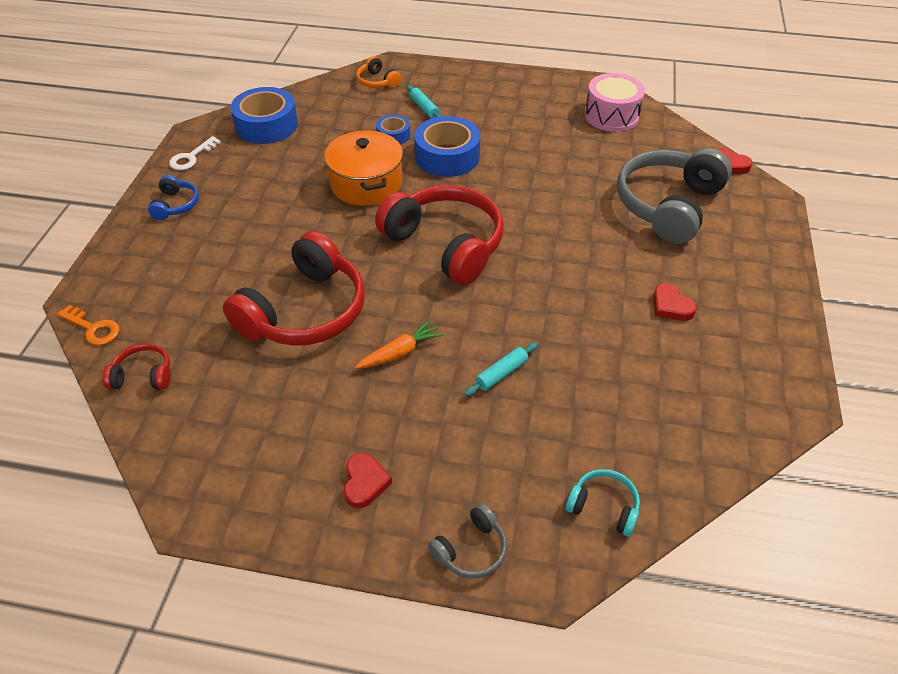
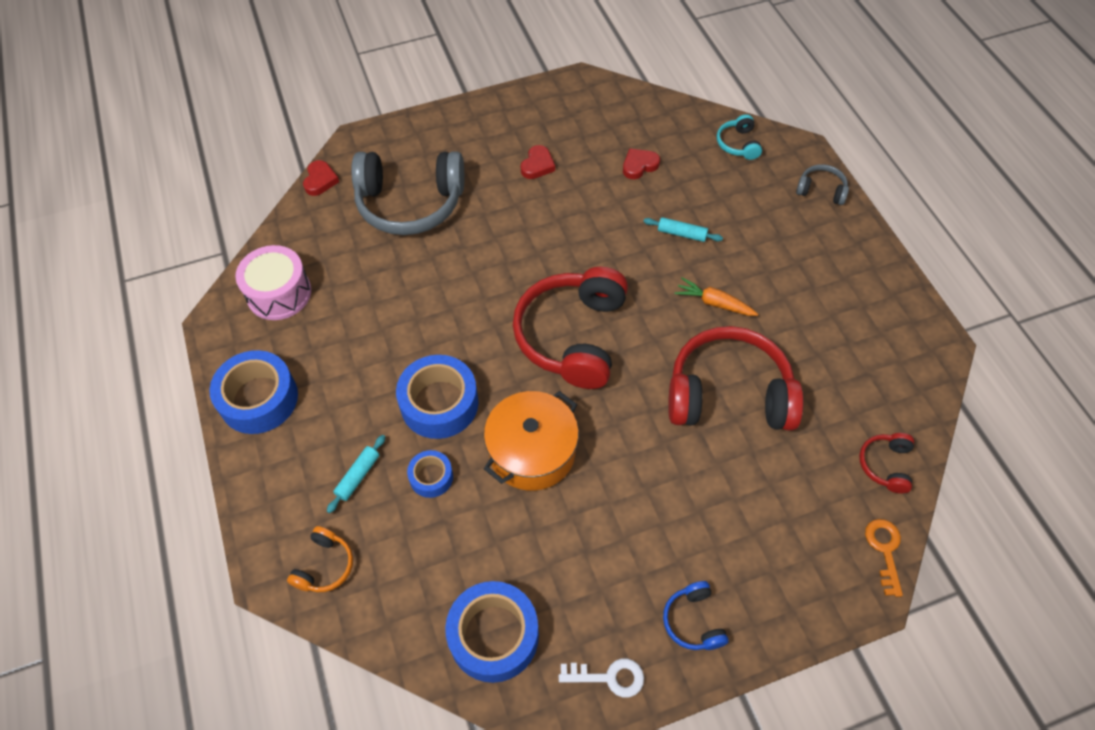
camera: 120 degrees left, 10 degrees up
(143, 375) = (885, 465): red headphones -> red headphones turned 45 degrees clockwise
(175, 205) = (693, 621): blue headphones -> blue headphones turned 75 degrees counterclockwise
(365, 482) = (830, 263): red heart -> red heart (639, 165)
(521, 87) = (259, 399): none -> blue tape

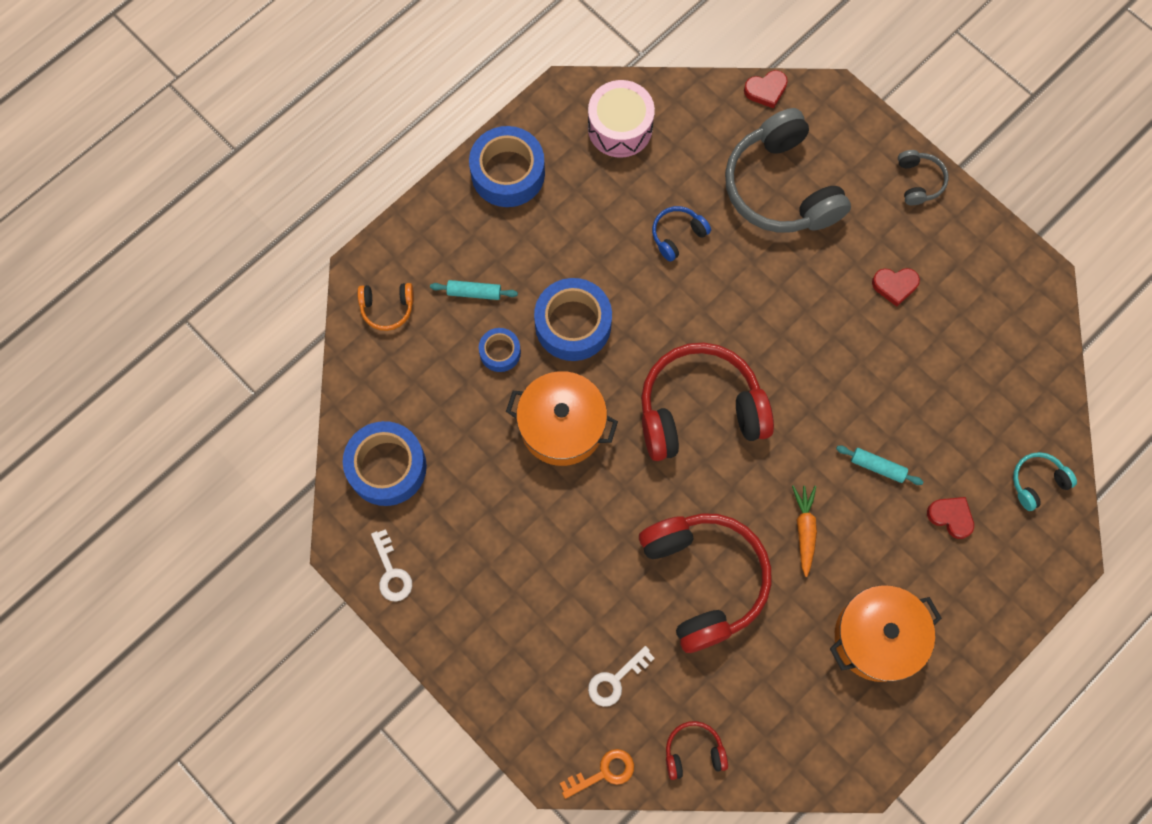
camera: 65 degrees right, 15 degrees up
(639, 165) = (949, 389): red heart -> red heart (951, 517)
(682, 234) = (877, 467): turquoise rolling pin -> turquoise rolling pin turned 60 degrees counterclockwise
(693, 621) = (466, 624): blue headphones -> blue headphones (677, 235)
(797, 504) = (615, 680): none -> white key
(821, 190) = (1015, 594): grey headphones -> grey headphones (919, 181)
(825, 289) = (877, 637): none -> orange pot

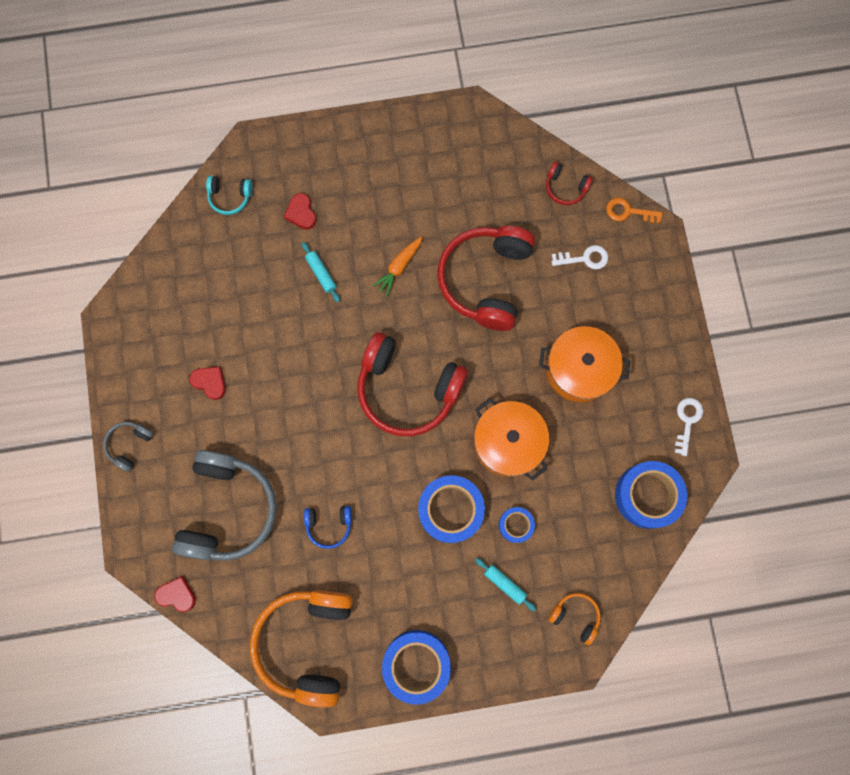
camera: 145 degrees left, 5 degrees up
(620, 128) = (307, 642): pink drum -> orange headphones
(877, 637) = (404, 176): orange pot -> orange pot (579, 369)

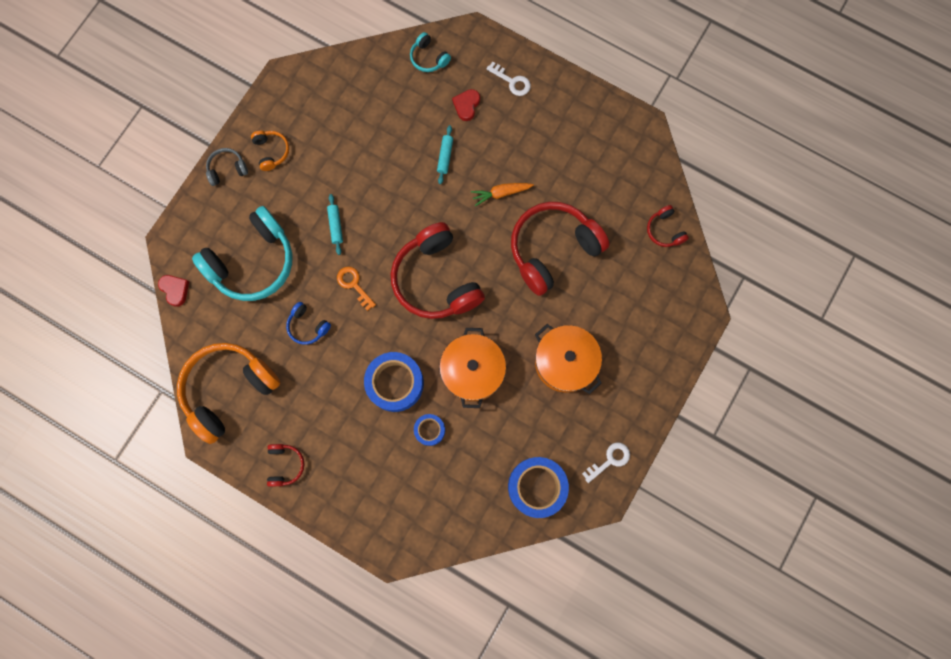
camera: 40 degrees right, 0 degrees up
(210, 382) = (312, 170): red heart -> none
(228, 509) = (253, 262): grey headphones -> turquoise headphones
(416, 664) = (285, 465): blue tape -> red headphones
(504, 584) = (388, 462): turquoise rolling pin -> turquoise rolling pin (335, 226)
(575, 616) = (416, 524): orange headphones -> orange headphones (271, 152)
(584, 258) = (635, 290): white key -> white key (512, 81)
(628, 212) = (695, 282): orange key -> orange key (354, 285)

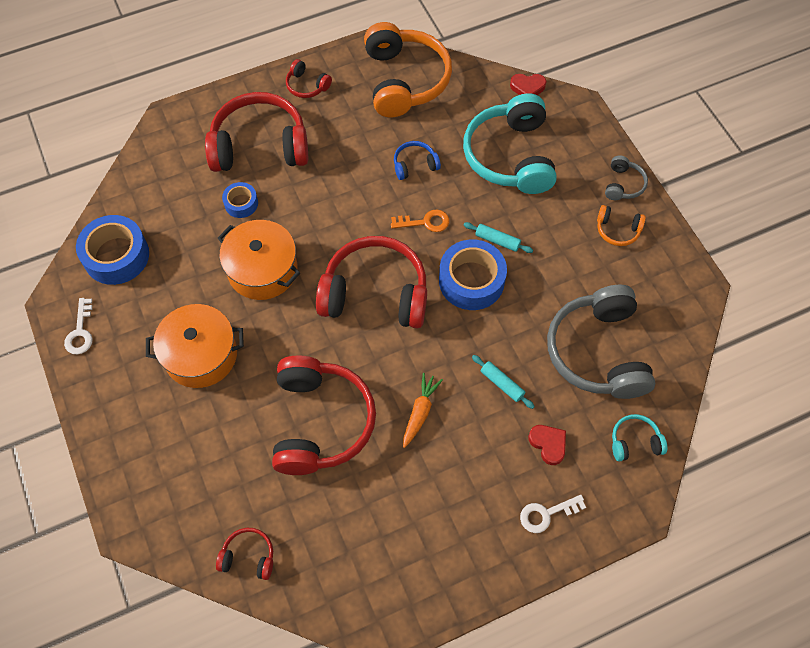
camera: 125 degrees right, 15 degrees down
(369, 457) = (260, 146): none -> red headphones
(379, 112) = (598, 352): none -> grey headphones
(395, 383) = (305, 201): blue tape -> blue tape (471, 280)

